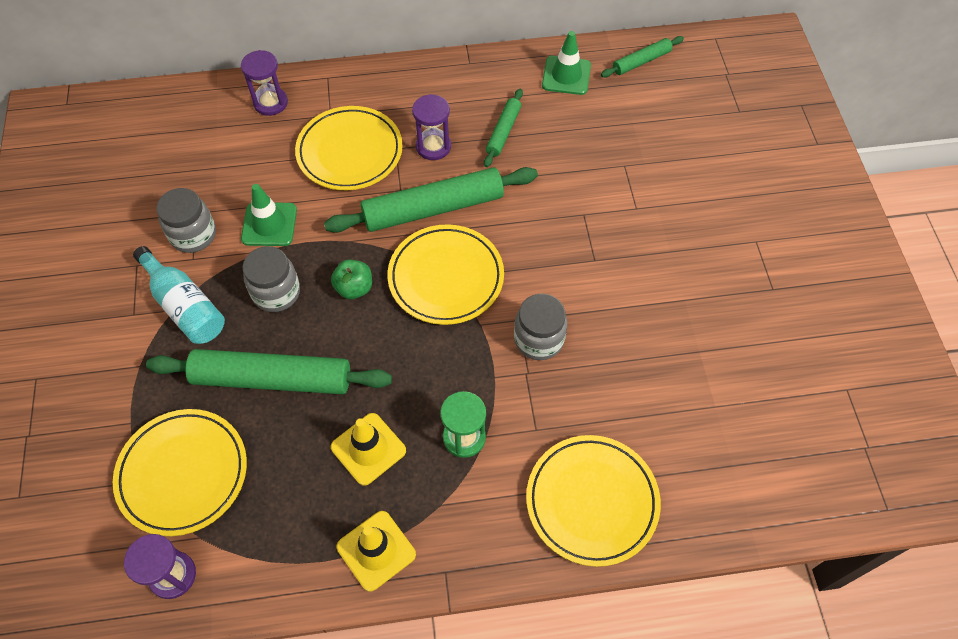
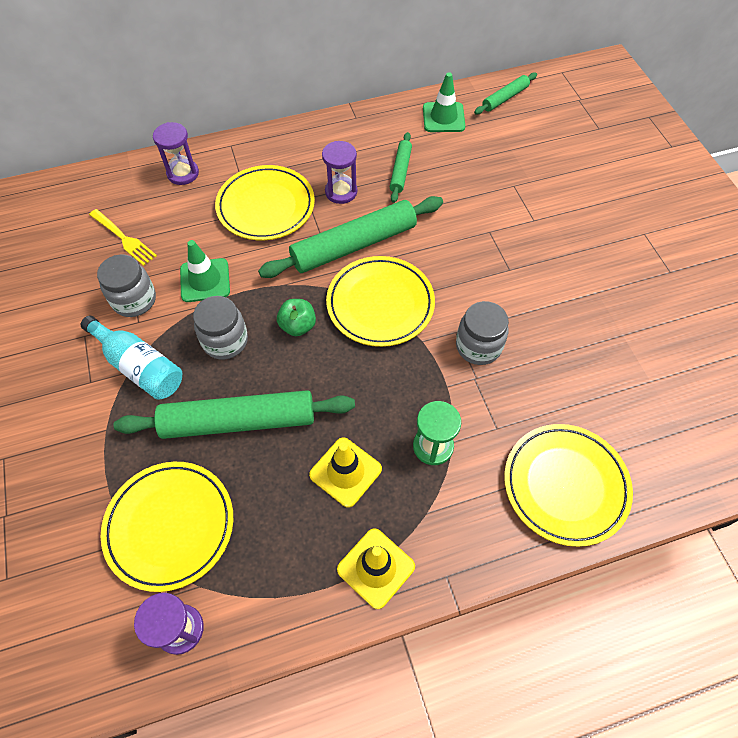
camera: 10 degrees left, 0 degrees up
(195, 166) = (123, 238): none -> yellow fork

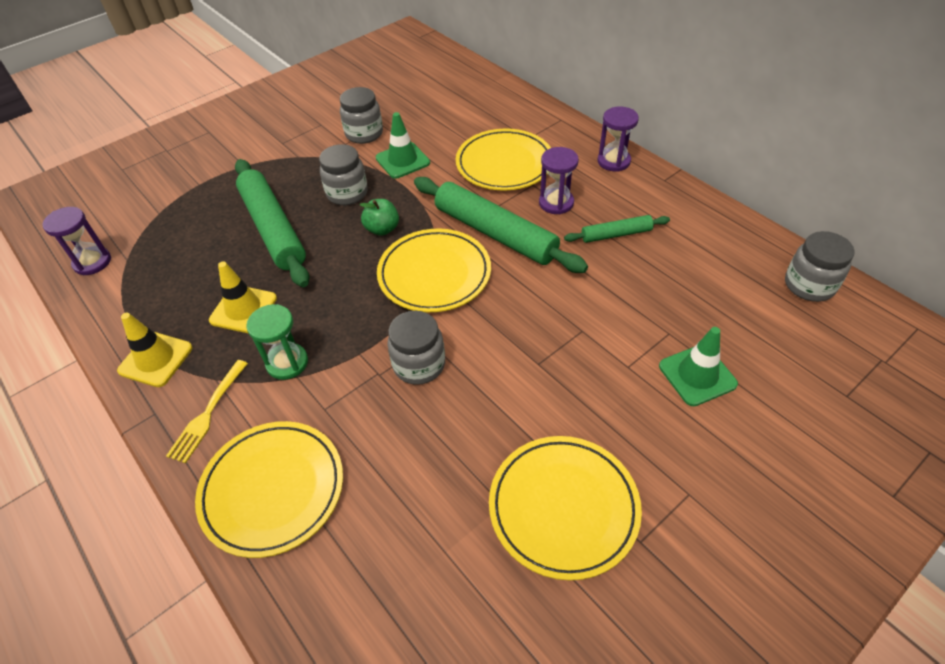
camera: 70 degrees right, 10 degrees down
(123, 238) = (420, 106): yellow fork -> yellow fork (208, 413)
(139, 366) = (304, 160): turquoise bottle -> none
(170, 526) = (172, 226): yellow plate -> yellow plate (563, 507)
(183, 173) = (508, 107): purple hourglass -> purple hourglass (613, 161)
(443, 117) = (725, 242): green traffic cone -> green traffic cone (697, 375)
(505, 98) = (809, 285): green rolling pin -> grey jar

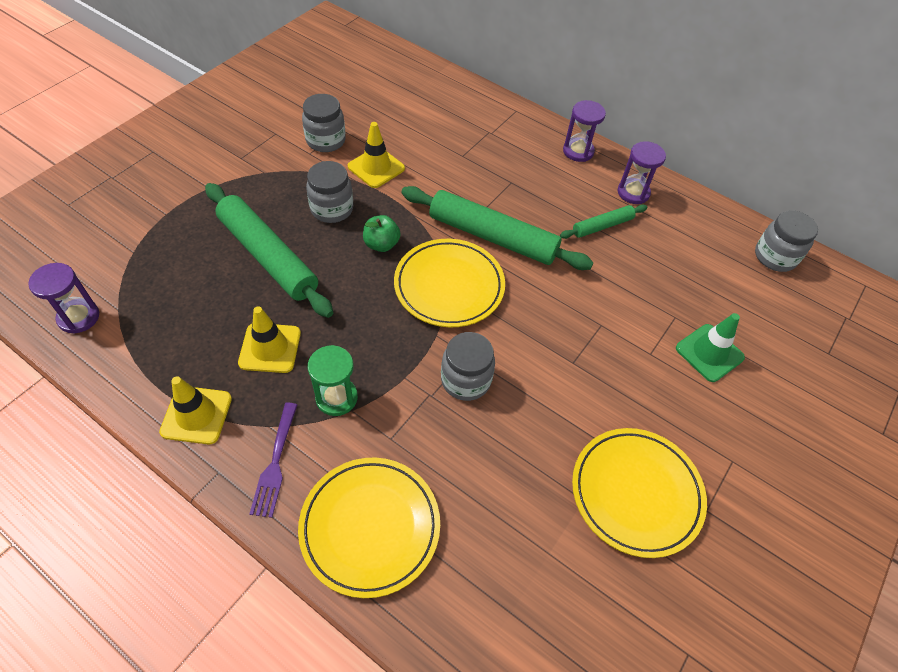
camera: 20 degrees left, 5 degrees up
(208, 413) = (275, 462): yellow fork -> purple fork
(402, 160) = (376, 167): green traffic cone -> yellow traffic cone
(504, 164) = (478, 163): yellow plate -> none
(556, 203) = (539, 199): purple hourglass -> purple hourglass (633, 192)

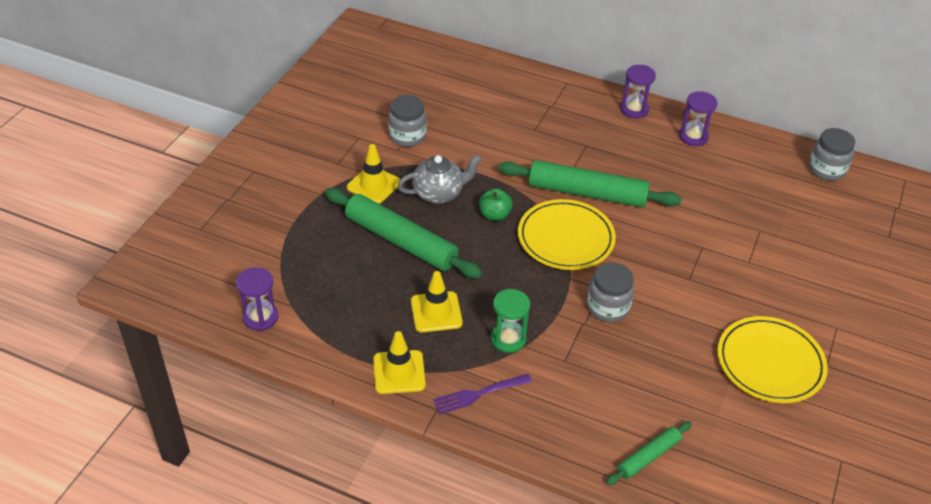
camera: 10 degrees left, 10 degrees down
(275, 462) = (479, 394): purple fork -> purple fork turned 75 degrees clockwise
(332, 209) = (439, 193): grey jar -> grey teapot
(370, 527) = (574, 424): yellow plate -> none
(376, 167) = (462, 152): yellow traffic cone -> yellow traffic cone (374, 185)
(602, 226) = (676, 169): green rolling pin -> green rolling pin (648, 457)
(709, 353) = (795, 253): green traffic cone -> none

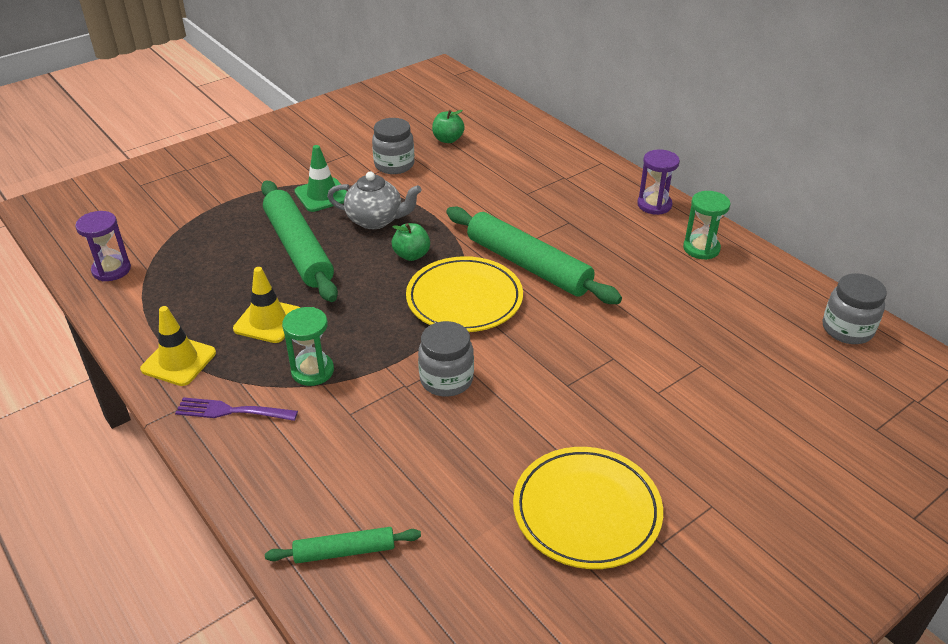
camera: 30 degrees right, 5 degrees down
(374, 185) = (322, 195): yellow traffic cone -> green traffic cone
(429, 97) = (448, 139): none -> green apple
(693, 137) = (701, 248): purple hourglass -> green hourglass

